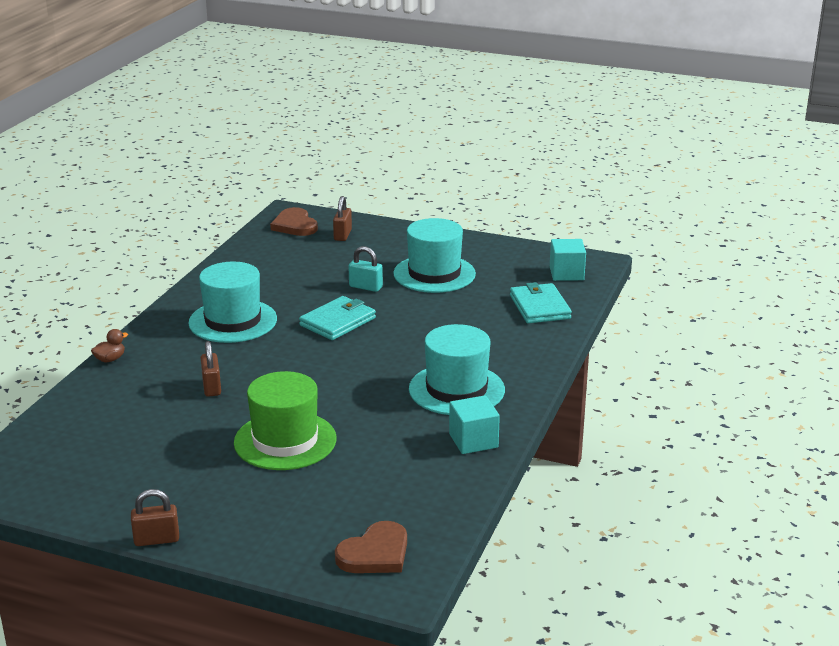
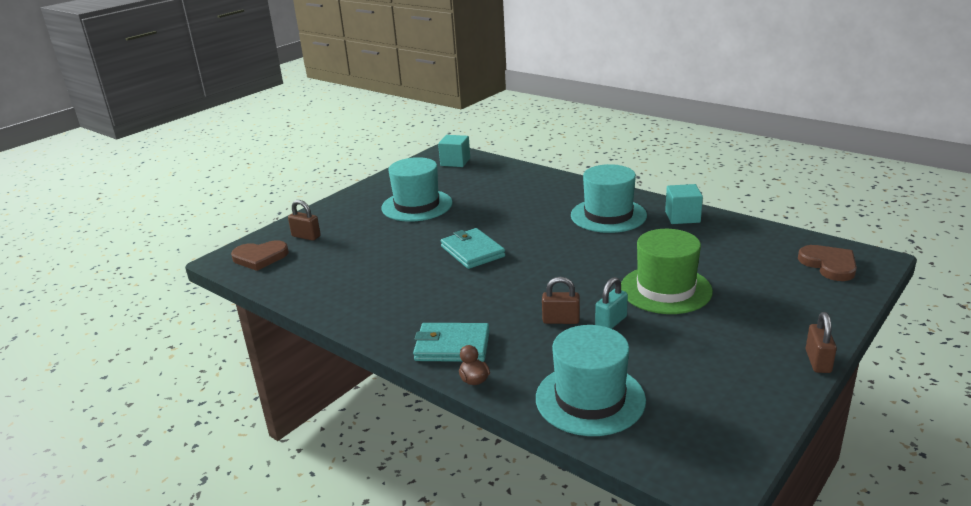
camera: 70 degrees left, 0 degrees up
(233, 321) = (436, 302): turquoise hat -> turquoise hat (590, 399)
(365, 287) = (417, 234): turquoise padlock -> turquoise padlock (611, 322)
(539, 307) = (500, 176): turquoise wallet -> turquoise wallet (452, 346)

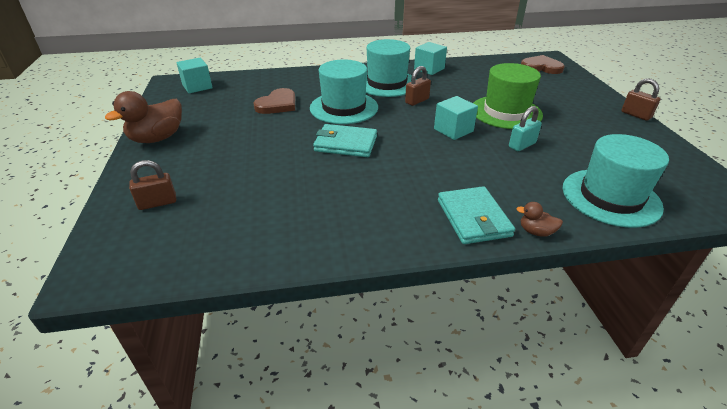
camera: 50 degrees left, 10 degrees up
(260, 257) = (137, 249): brown heart -> brown heart (277, 104)
(369, 193) = (157, 138): none -> brown duck
(417, 205) = (227, 130): turquoise hat -> turquoise hat (344, 108)
(452, 346) = (473, 218): turquoise wallet -> turquoise wallet turned 60 degrees counterclockwise
(561, 320) = (496, 159): brown padlock -> brown padlock (417, 101)
(578, 281) = (453, 130): none -> turquoise cube
(611, 322) = (522, 145): turquoise padlock -> turquoise padlock turned 60 degrees clockwise

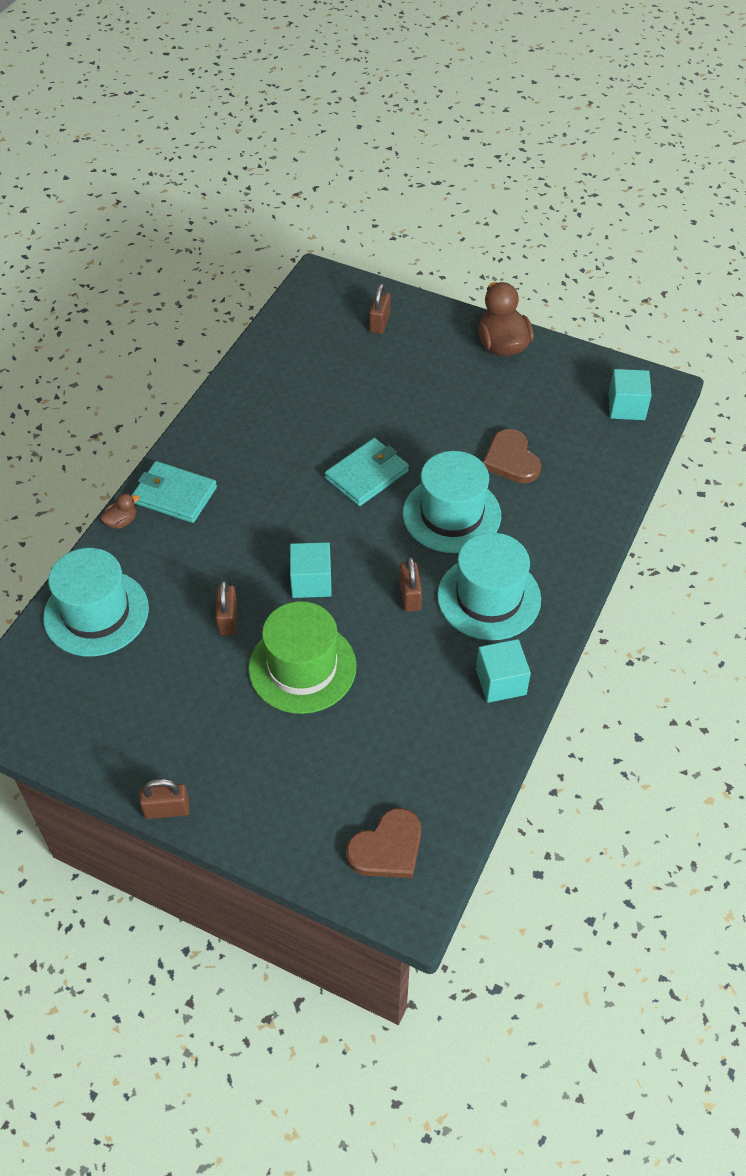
camera: 125 degrees right, 15 degrees up
(522, 145) = (228, 619): turquoise padlock -> brown padlock

